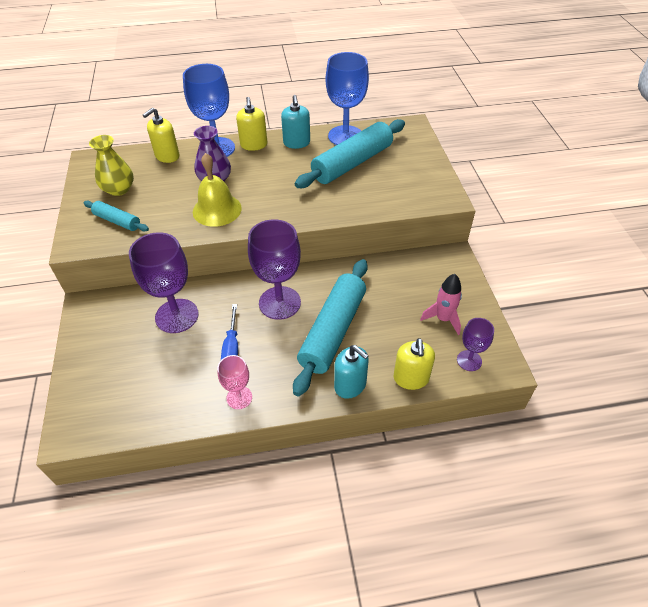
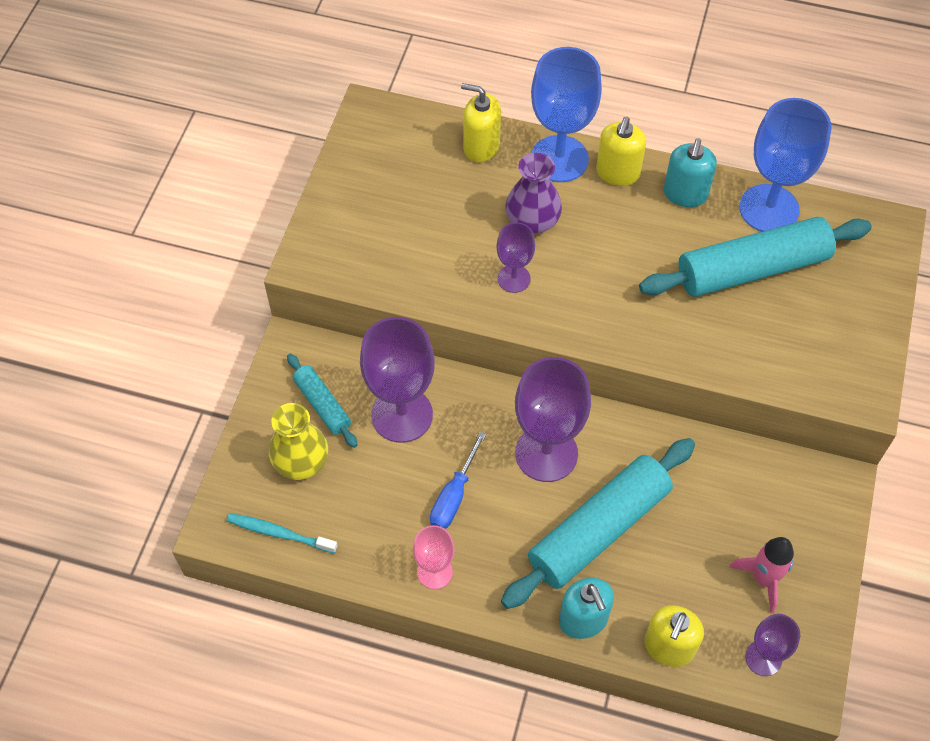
camera: 25 degrees right, 10 degrees up
(117, 221) = (372, 244): turquoise rolling pin -> turquoise rolling pin (322, 405)
(117, 418) = (280, 533): none -> turquoise toothbrush
(119, 189) = (392, 185): yellow vase -> yellow vase (301, 461)
(167, 156) = (481, 146): yellow soap dispenser -> yellow soap dispenser turned 45 degrees clockwise
(217, 210) = (513, 279): yellow bell -> purple goblet

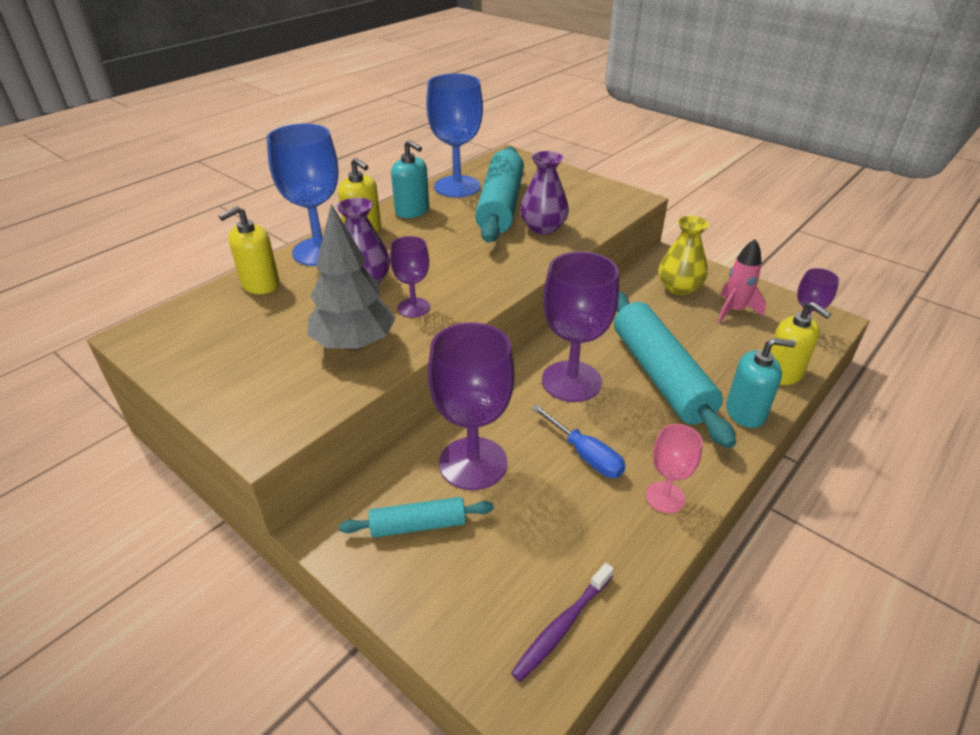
camera: 65 degrees left, 20 degrees down
(280, 533) = (562, 626): turquoise toothbrush -> purple toothbrush
(301, 461) = (477, 570): yellow vase -> yellow vase (679, 287)
(438, 262) = (354, 344): none -> grey tree
(729, 328) = (543, 228): none -> purple vase

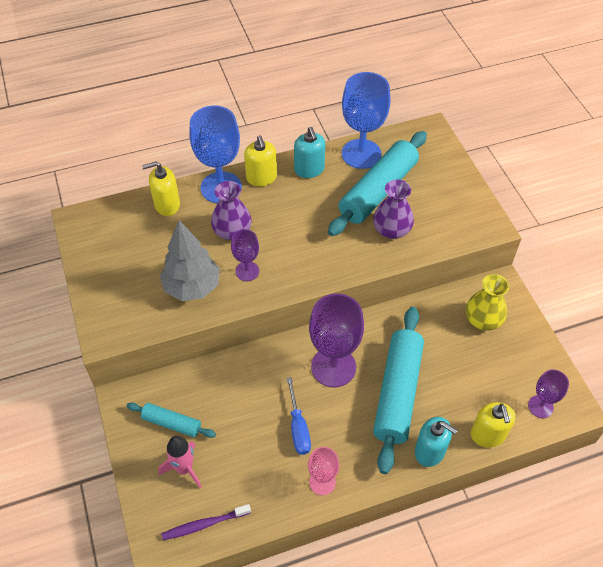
camera: 30 degrees right, 15 degrees up
(473, 463) = (228, 398): purple goblet -> none
(734, 311) = (506, 362): pink rocket -> pink rocket (184, 468)

